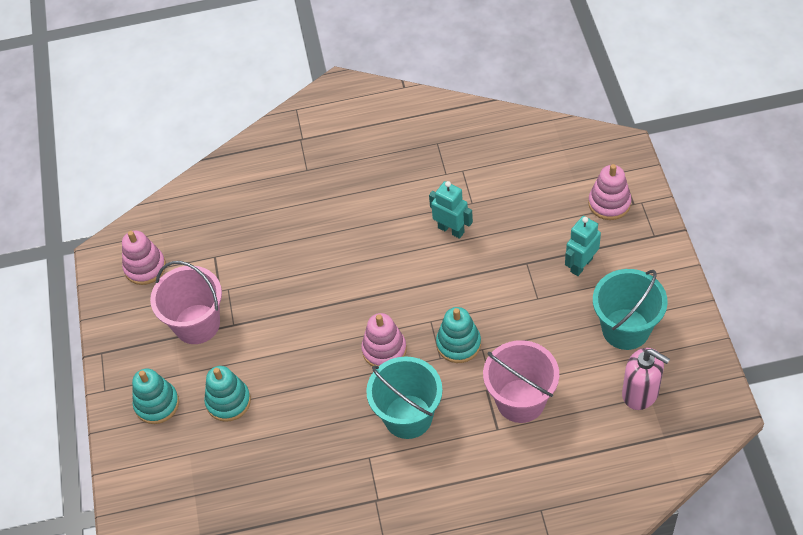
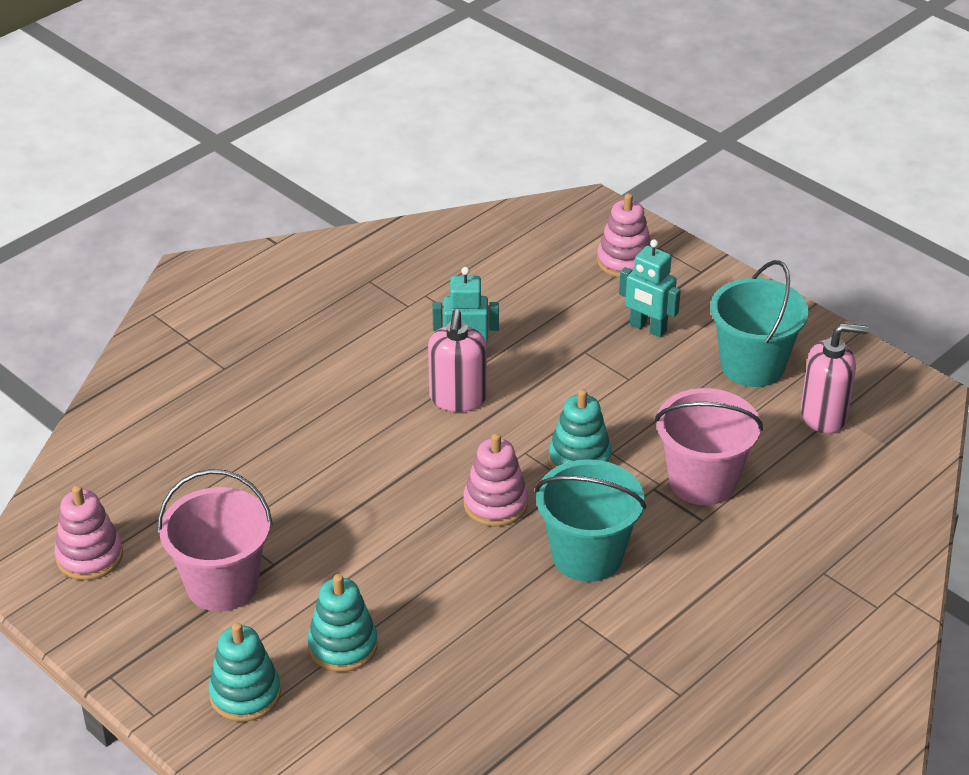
camera: 40 degrees left, 15 degrees down
(421, 260) = (457, 398): none -> pink soap dispenser
(581, 265) = (647, 328): turquoise robot -> turquoise robot turned 60 degrees counterclockwise

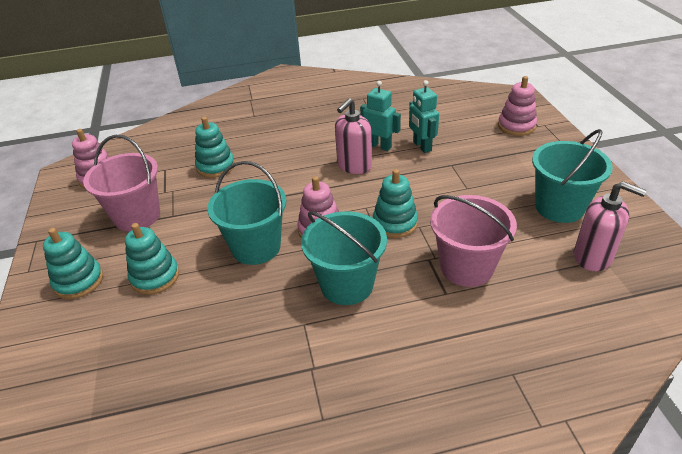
camera: 35 degrees right, 0 degrees up
(256, 471) = (216, 166): none -> turquoise stacking toy
(435, 558) = (256, 247): none -> turquoise bucket
(647, 328) = (502, 164): turquoise robot -> turquoise robot (422, 146)

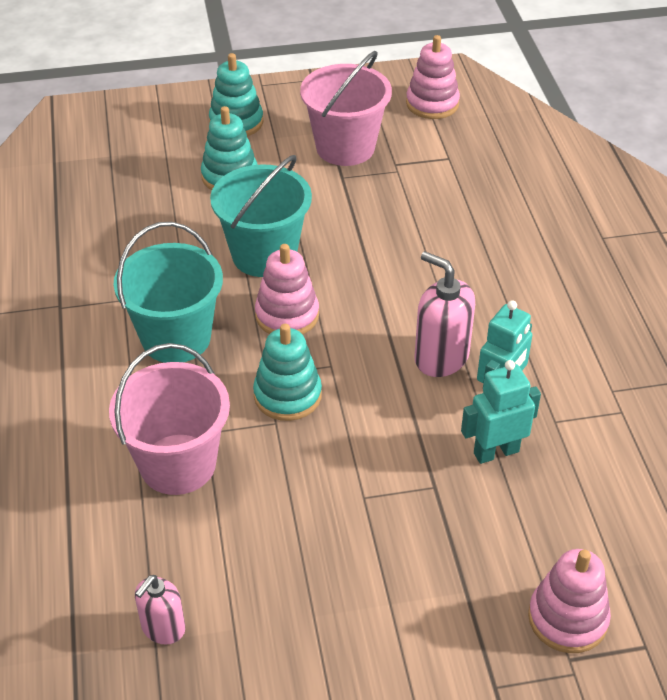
camera: 90 degrees right, 5 degrees up
(216, 166) = (451, 205): turquoise stacking toy -> none
(559, 207) = (292, 618): turquoise bucket -> none
(593, 257) = (163, 628): pink soap dispenser -> pink soap dispenser, size x0.63

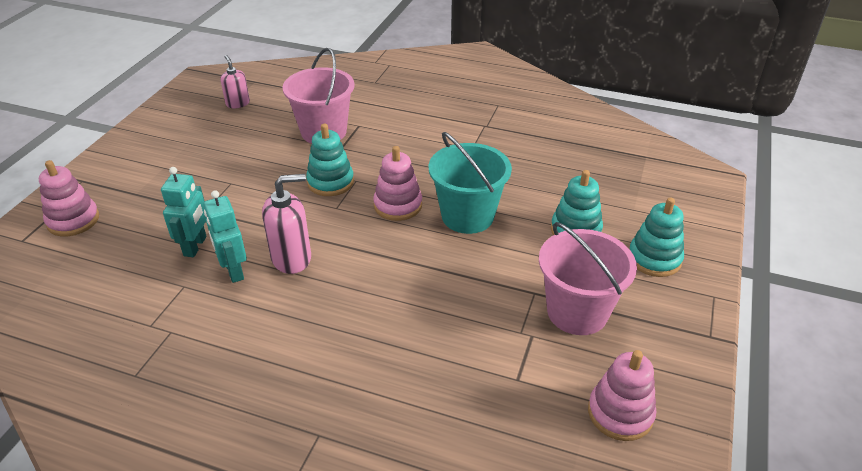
camera: 120 degrees right, 5 degrees down
(176, 338) = (419, 157): turquoise bucket -> none

